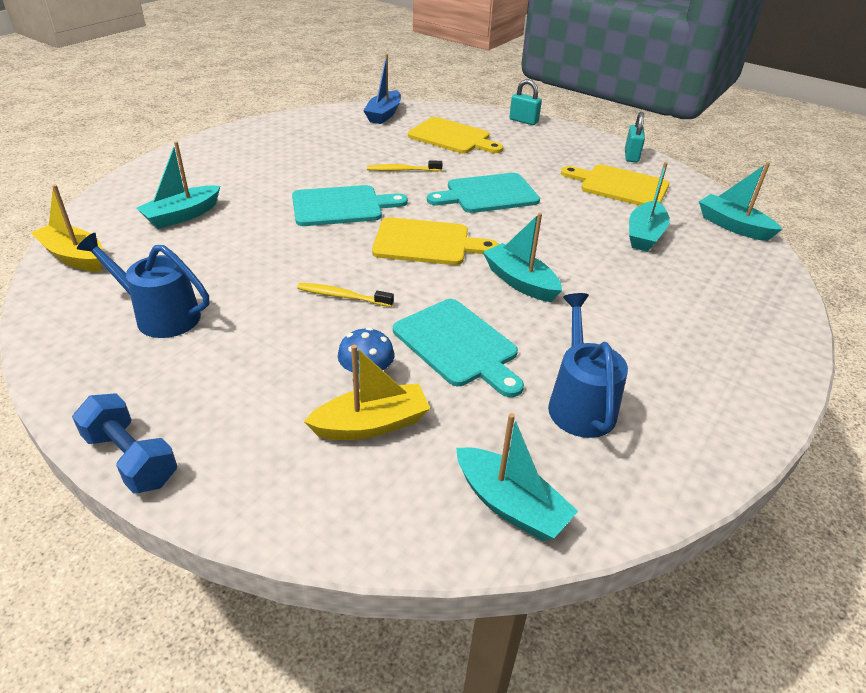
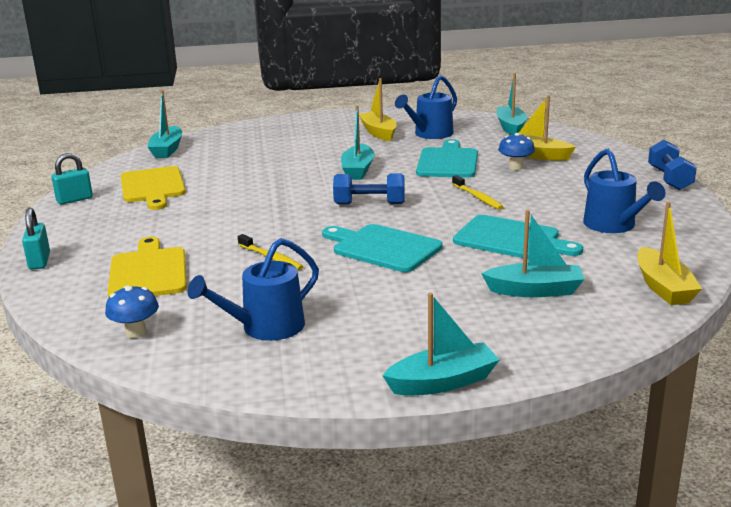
camera: 130 degrees left, 15 degrees down
(323, 137) = (265, 328): none -> blue watering can
(384, 115) = (136, 332): blue boat -> blue mushroom
(426, 243) = (369, 204): yellow cutting board -> blue dumbbell
(488, 194) = (254, 215): turquoise cutting board -> turquoise cutting board (511, 239)
(640, 369) = (378, 133): none -> yellow boat
(644, 235) = (228, 163): turquoise boat -> turquoise boat (443, 382)

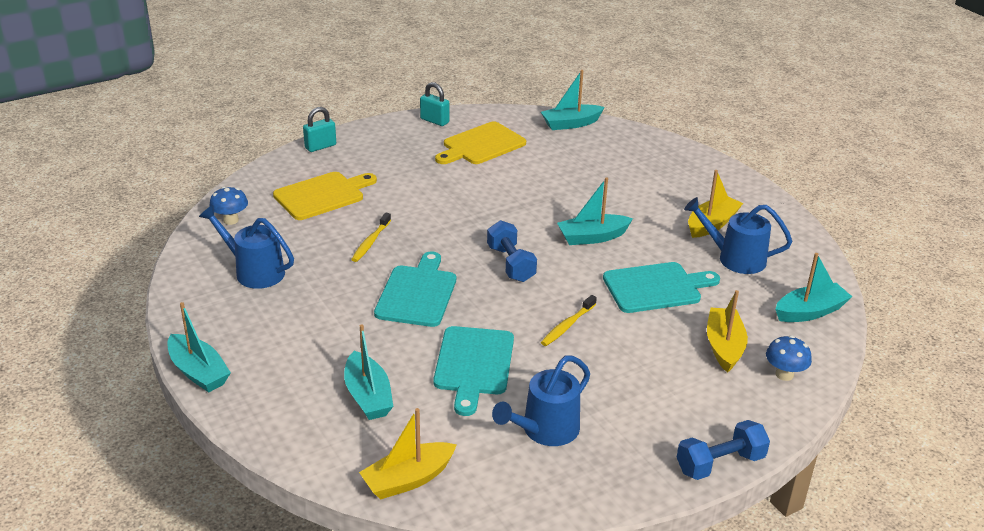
camera: 65 degrees right, 10 degrees up
(515, 167) = (673, 337): blue mushroom -> blue mushroom (784, 374)

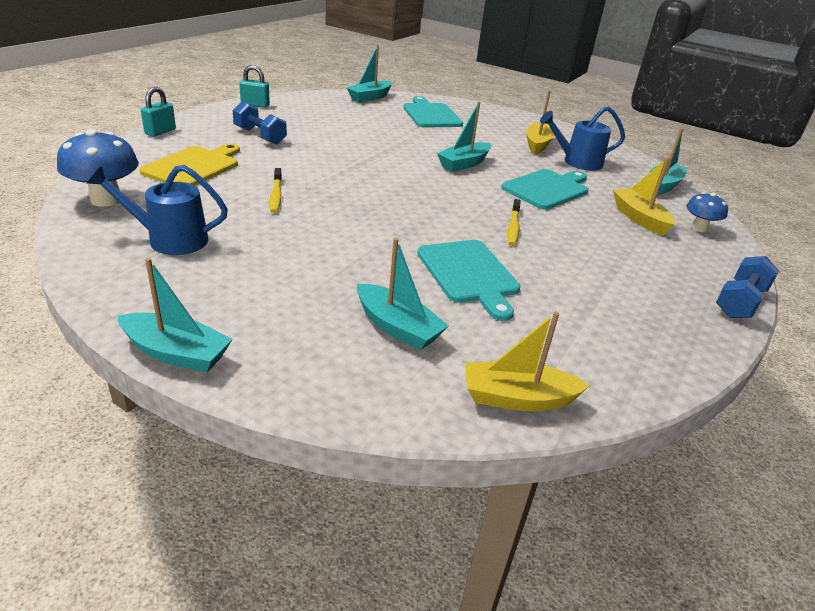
camera: 30 degrees left, 0 degrees up
(231, 220) = (106, 200): blue mushroom -> blue mushroom, size x1.68
(408, 479) = (517, 398): yellow boat -> yellow boat turned 60 degrees clockwise
(417, 293) = (360, 227): turquoise cutting board -> turquoise cutting board (431, 115)
(481, 145) = (311, 116): yellow cutting board -> none
(511, 264) = (419, 191): blue dumbbell -> blue dumbbell (260, 136)
(545, 430) = (587, 313): blue watering can -> none

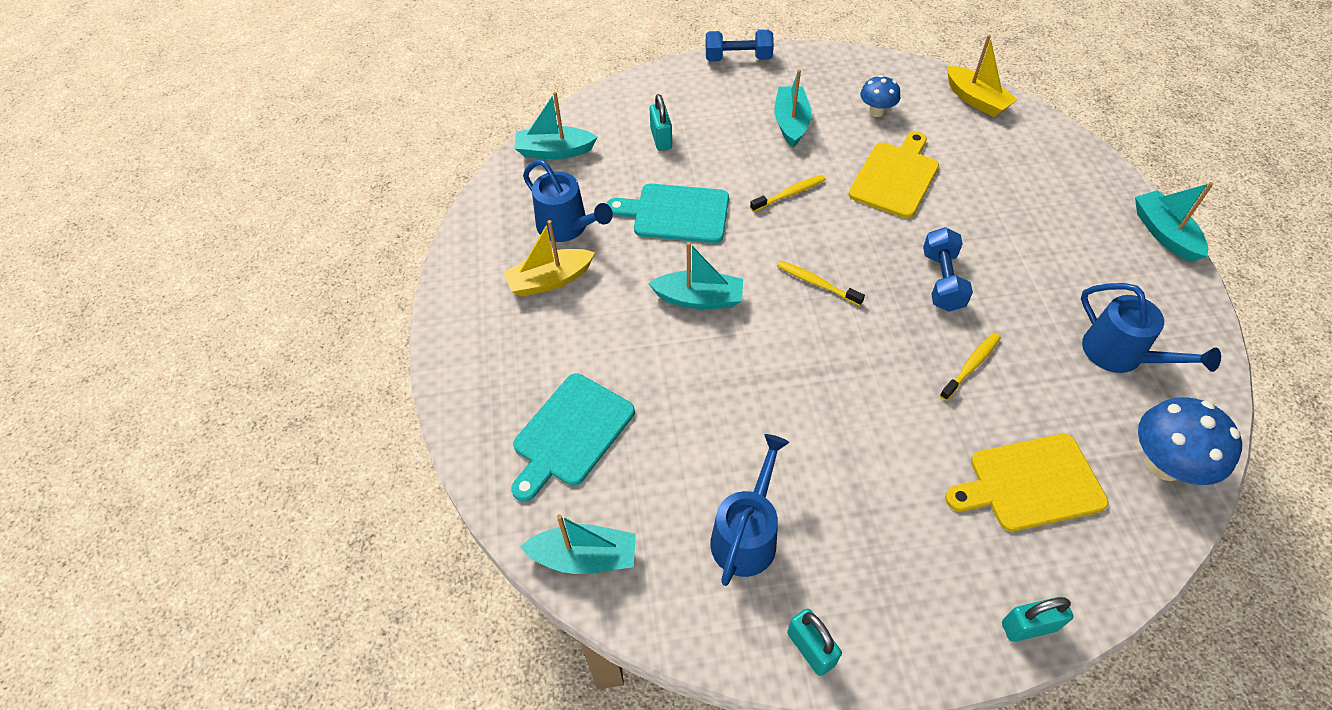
camera: 125 degrees left, 20 degrees up
(260, 136) = (888, 520): blue dumbbell -> blue dumbbell (942, 281)
(318, 116) = (746, 534): none -> blue watering can
(397, 327) = (999, 171): turquoise boat -> turquoise boat (791, 123)
(418, 193) = (816, 283): none -> yellow toothbrush
(469, 274) = (895, 177): turquoise cutting board -> yellow cutting board
(639, 218) = (661, 139): yellow boat -> turquoise padlock
(699, 228) = (633, 105): blue mushroom -> blue mushroom (876, 111)

